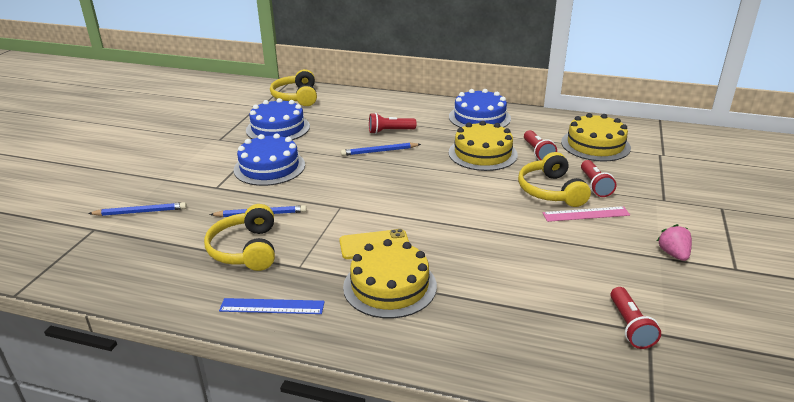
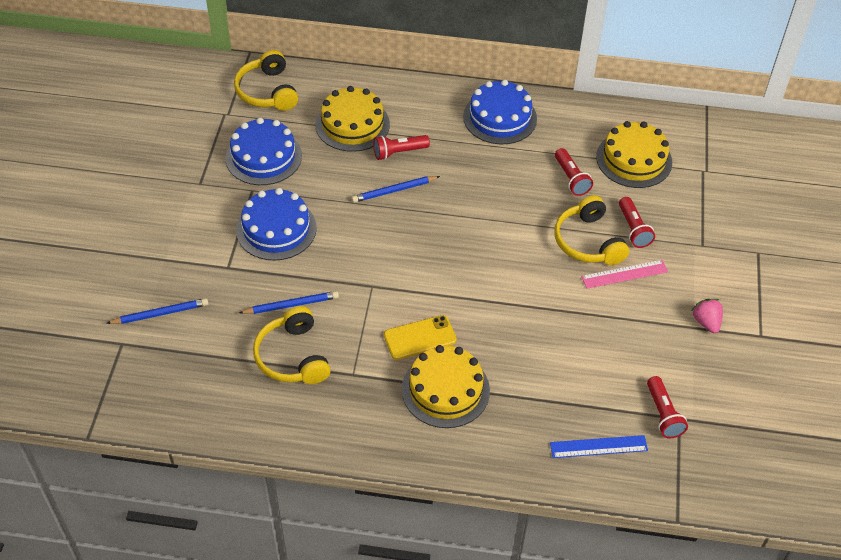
camera: 10 degrees left, 20 degrees up
(272, 306) = (342, 425): blue ruler -> blue ruler (598, 447)
(482, 153) = (511, 185): yellow cake -> yellow cake (352, 124)

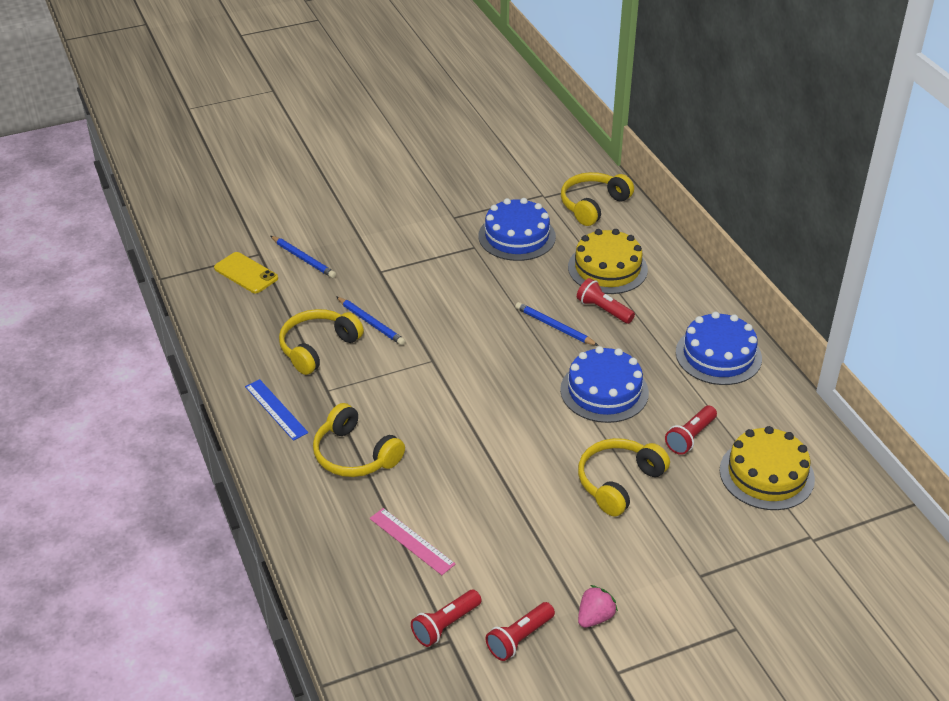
camera: 60 degrees right, 10 degrees down
(276, 229) = (444, 278): blue cake -> blue cake (604, 391)
(420, 337) = (400, 414): yellow phone -> yellow phone (246, 273)
(445, 389) = (355, 455): yellow cake -> yellow headphones
(598, 447) = (368, 589): blue ruler -> blue ruler (276, 409)
(624, 274) = (601, 526): pink ruler -> pink ruler (412, 541)
(633, 229) = (668, 510): red flashlight -> red flashlight (519, 638)

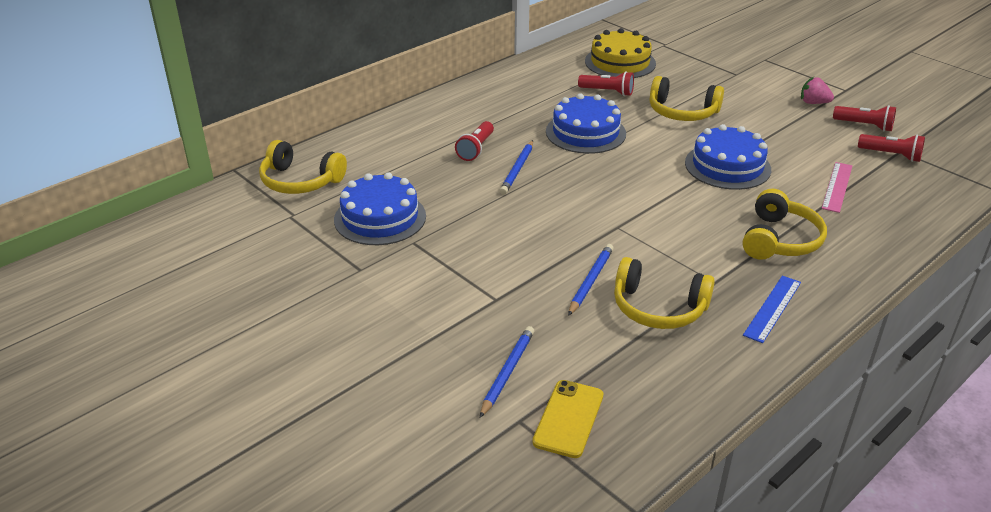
camera: 110 degrees left, 5 degrees down
(607, 268) = (410, 156): yellow cake -> none
(718, 355) = (502, 92): blue cake -> blue cake (727, 166)

